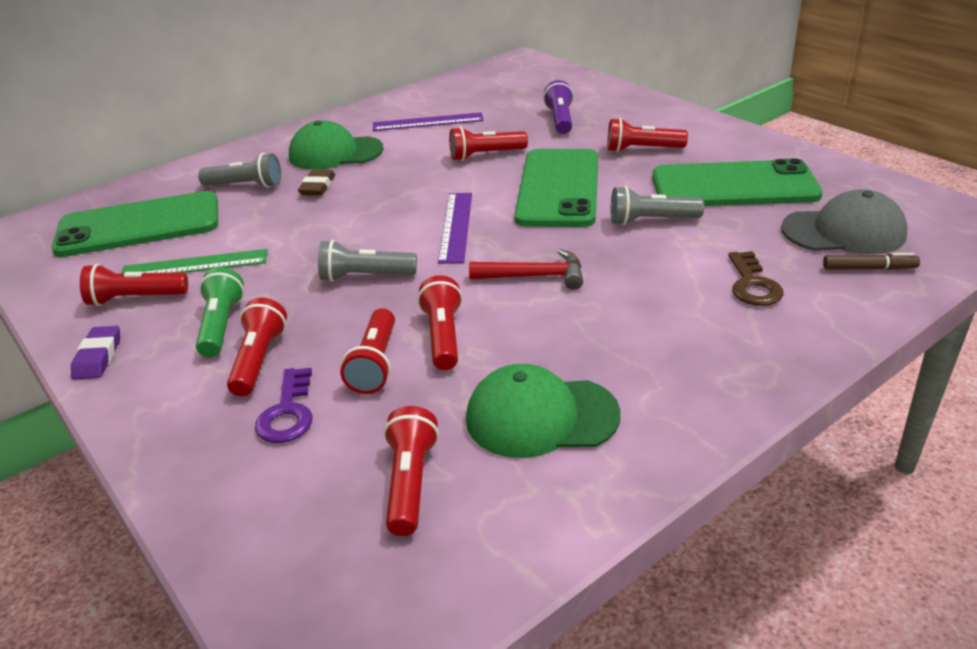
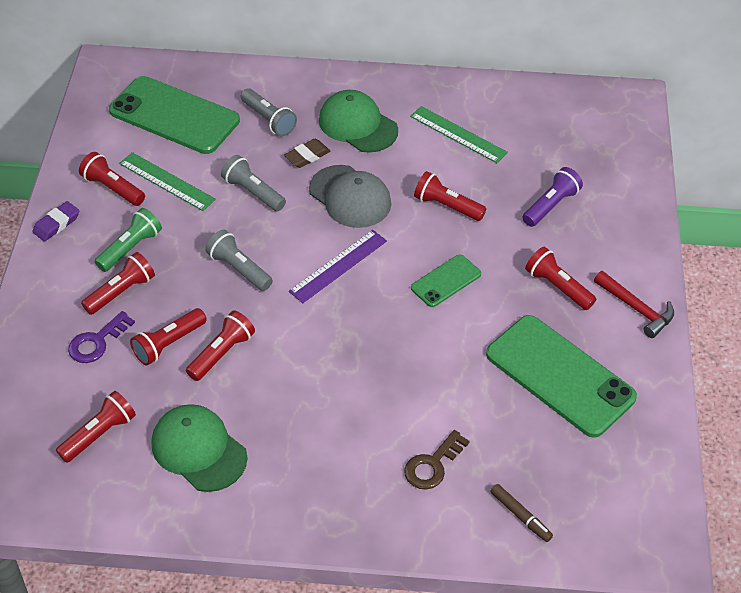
camera: 40 degrees right, 15 degrees up
(428, 122) = (458, 134): purple ruler -> green ruler
(534, 276) = (325, 349): red hammer -> red hammer (636, 309)
(559, 188) = (446, 281): green phone -> green phone, size x0.50
(651, 221) = (457, 361): grey flashlight -> grey flashlight (253, 192)
(844, 232) = (559, 476): grey cap -> grey cap (350, 197)

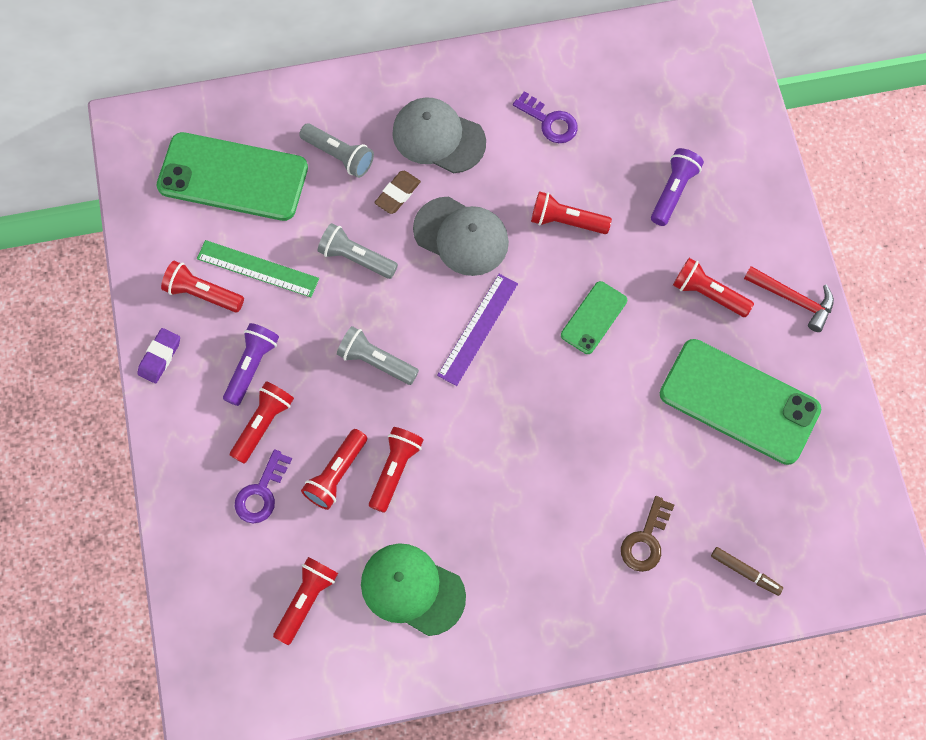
camera: 15 degrees left, 20 degrees up
(131, 248) = (252, 366): green flashlight -> purple flashlight
(358, 125) = (438, 137): green cap -> grey cap
(458, 134) = (550, 122): green ruler -> purple key

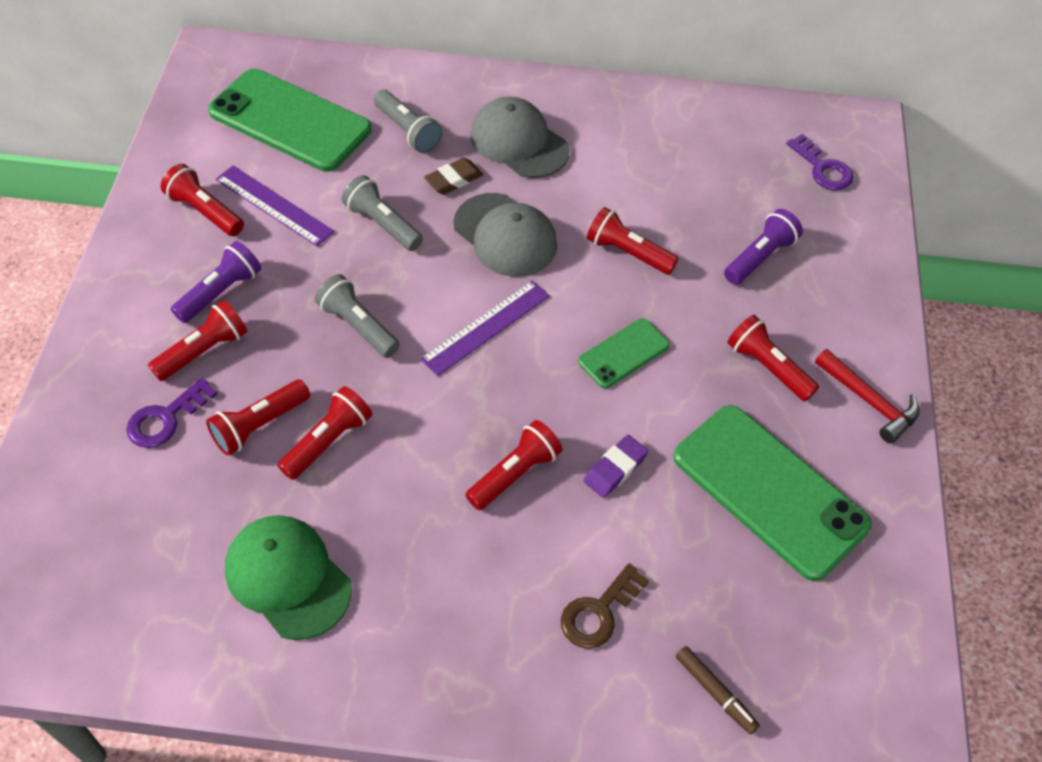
camera: 15 degrees right, 15 degrees down
(160, 357) = (129, 256): purple eraser -> purple eraser (615, 469)
(258, 268) = (274, 205): green ruler -> purple ruler
(306, 600) = (157, 549): red flashlight -> red flashlight (515, 473)
(550, 122) = (644, 159): purple key -> purple key (823, 168)

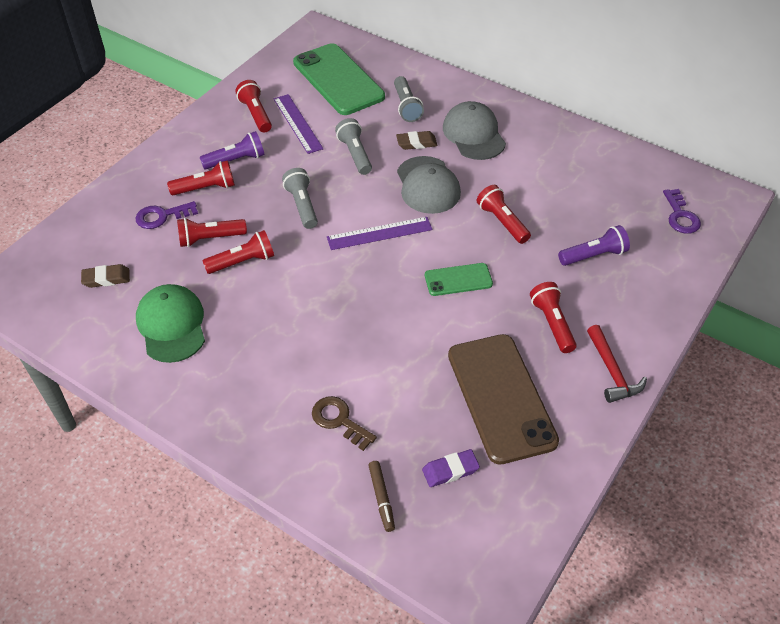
camera: 30 degrees right, 5 degrees down
(144, 548) = (106, 278): none -> brown eraser
(515, 473) = (341, 322): red flashlight -> none
(599, 612) = (339, 420): brown key -> brown key turned 60 degrees clockwise
(615, 469) = (406, 344): purple eraser -> purple eraser (450, 470)
(769, 491) = (501, 397): green phone -> brown phone

